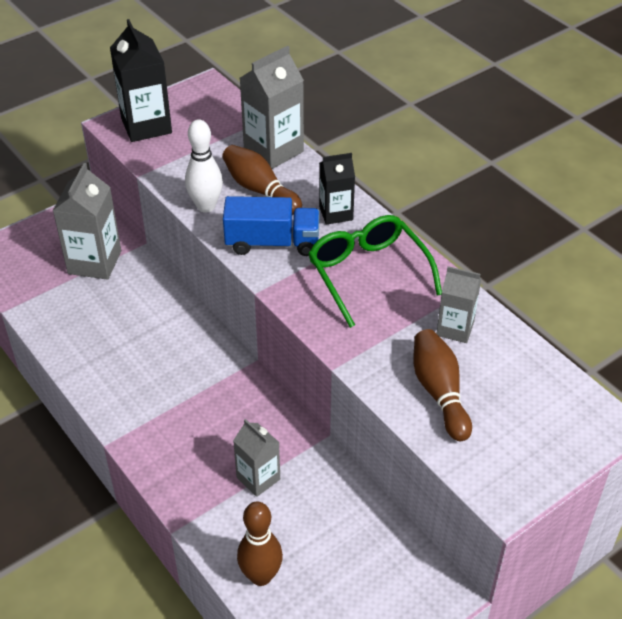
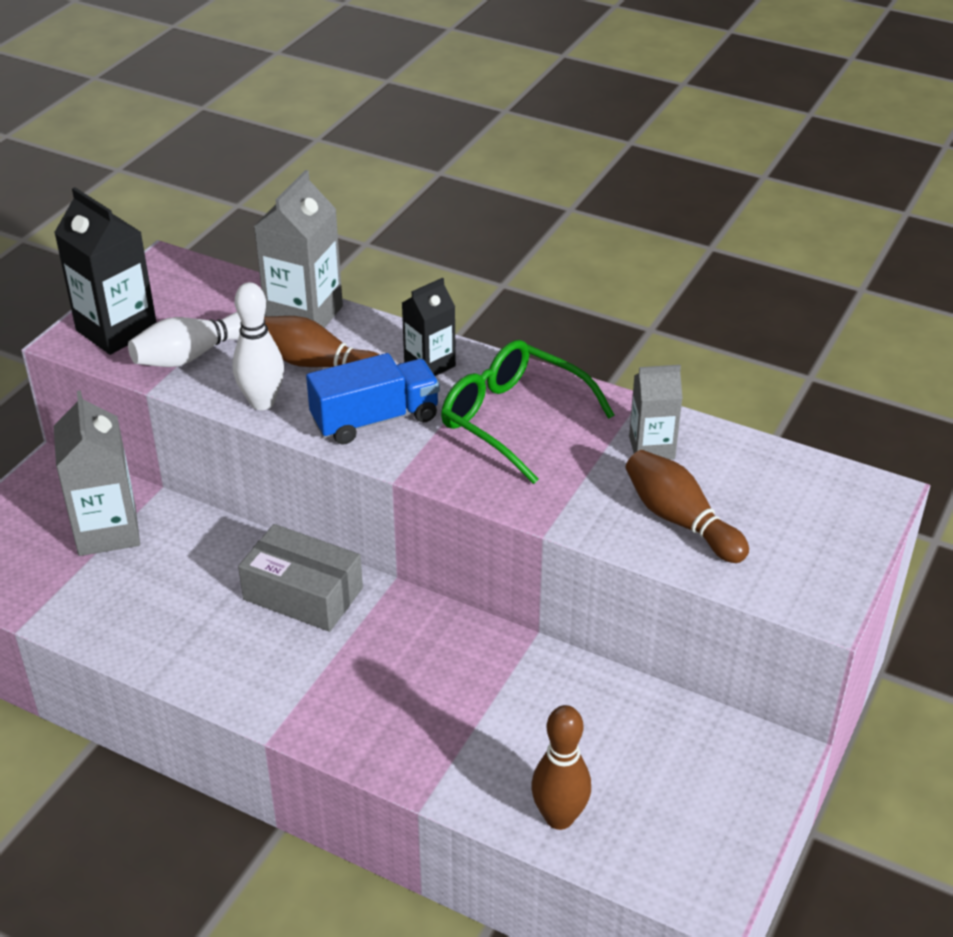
camera: 25 degrees left, 5 degrees down
(183, 158) = (193, 355): none -> white bowling pin
(189, 349) = (303, 594): none -> grey box
(258, 478) = (485, 710): grey carton -> none

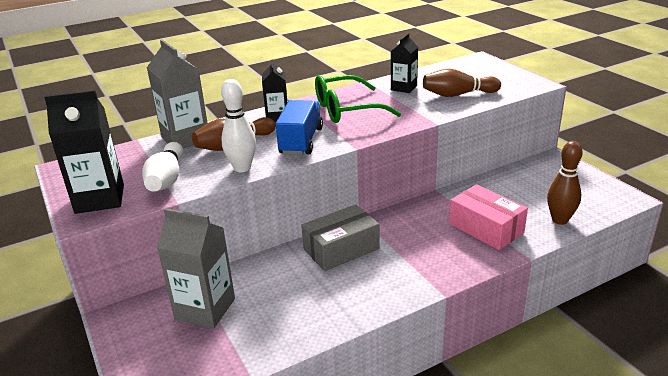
camera: 55 degrees left, 10 degrees down
(466, 731) = (486, 228): none -> pink box
(651, 448) = (403, 88): grey carton -> black carton

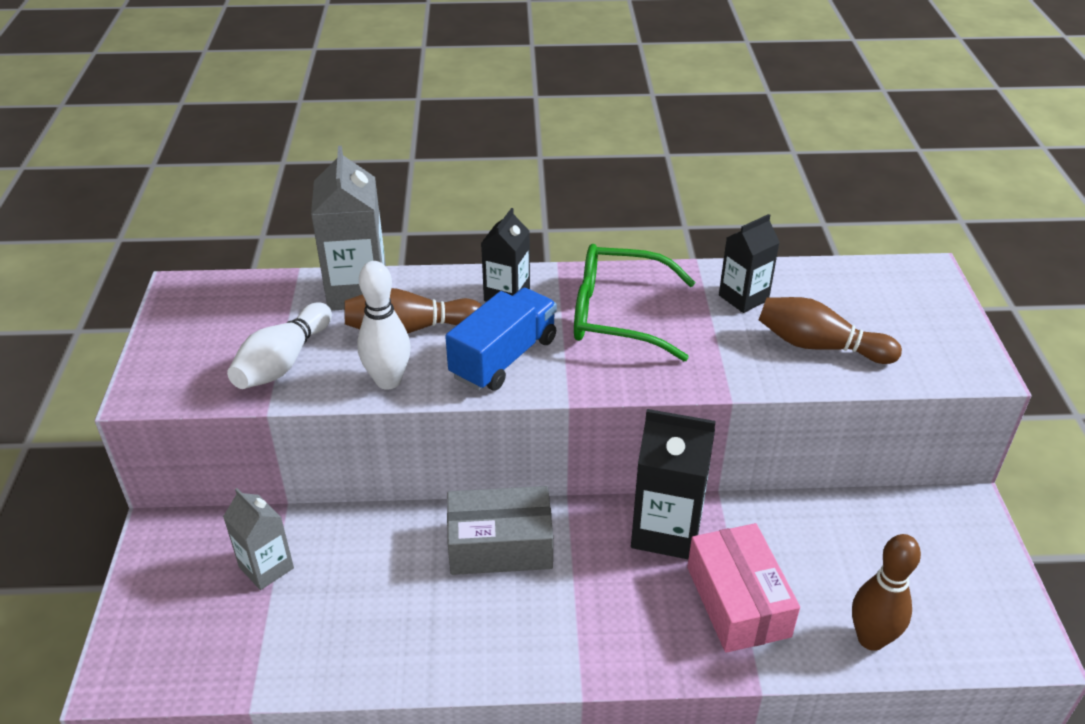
camera: 25 degrees right, 10 degrees up
(100, 199) = (184, 366): black carton -> black carton (666, 530)
(205, 309) = (266, 567): grey carton -> grey carton, size x0.62

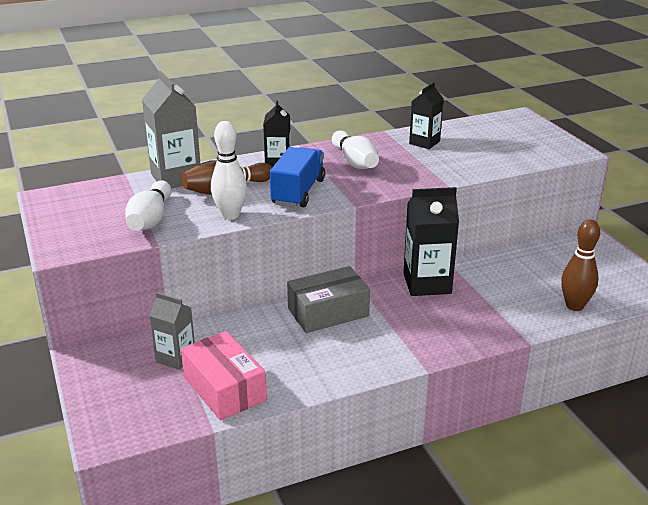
camera: 20 degrees left, 10 degrees down
(617, 315) = (354, 162): green glasses -> white bowling pin
(738, 601) = (490, 306): pink box -> pink box (224, 388)
(819, 346) = (483, 156): brown bowling pin -> none

